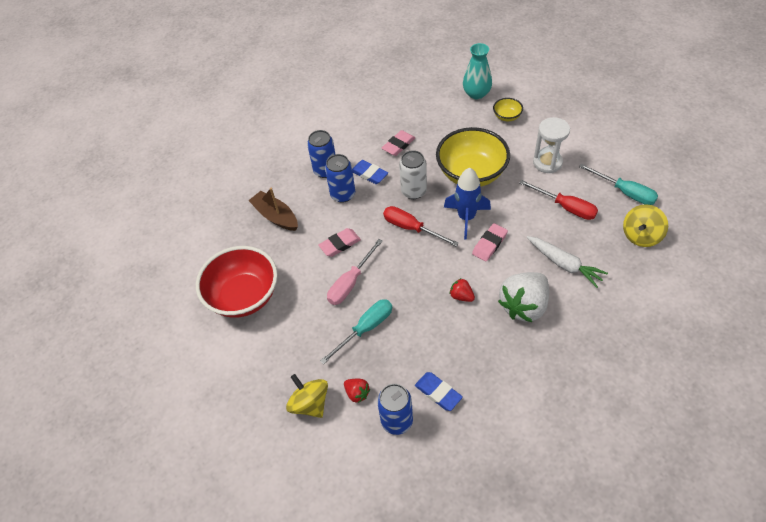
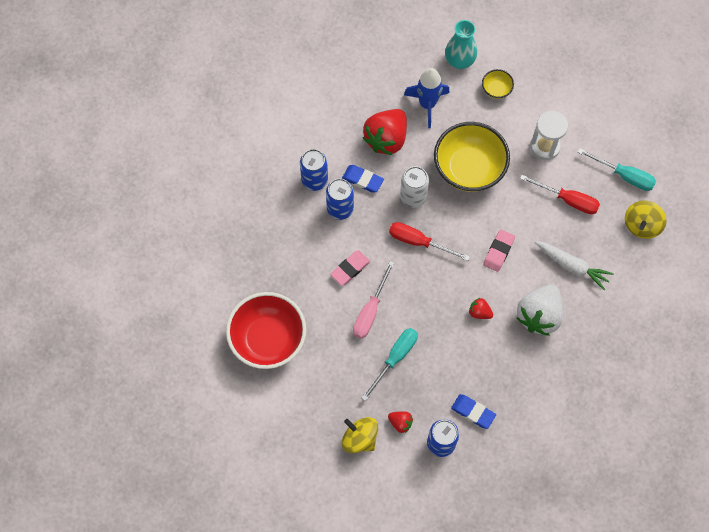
camera: 15 degrees left, 15 degrees up
(275, 216) = (275, 243): brown boat -> none
(398, 145) = (386, 139): pink eraser -> red strawberry
(466, 218) = (471, 223): blue rocket -> blue rocket (427, 104)

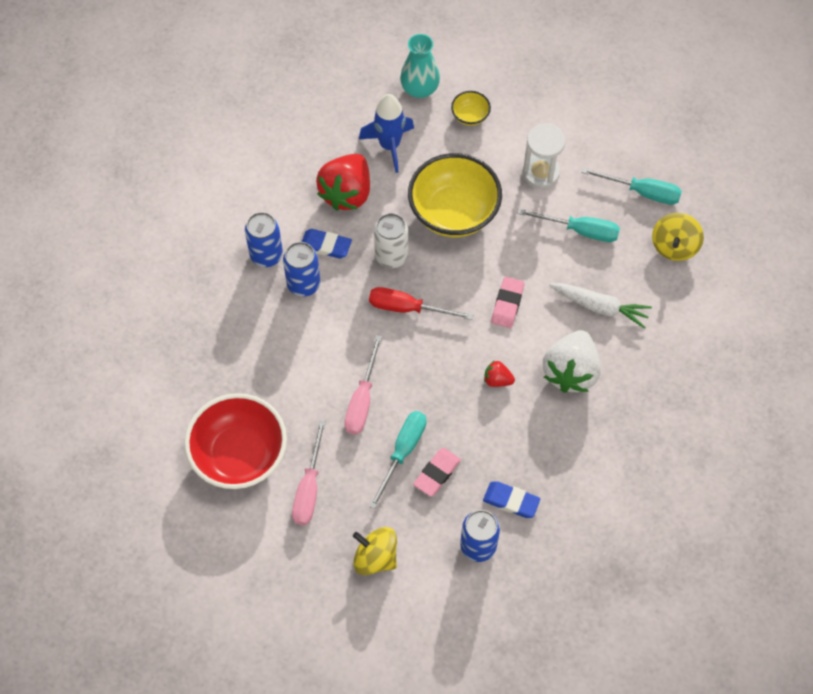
camera: 10 degrees left, 5 degrees down
(317, 374) = (309, 488): none -> pink screwdriver
(350, 269) = (328, 353): pink eraser -> pink eraser (437, 473)
(400, 423) = (423, 529): red strawberry -> none
(568, 200) = (580, 230): red screwdriver -> turquoise screwdriver

